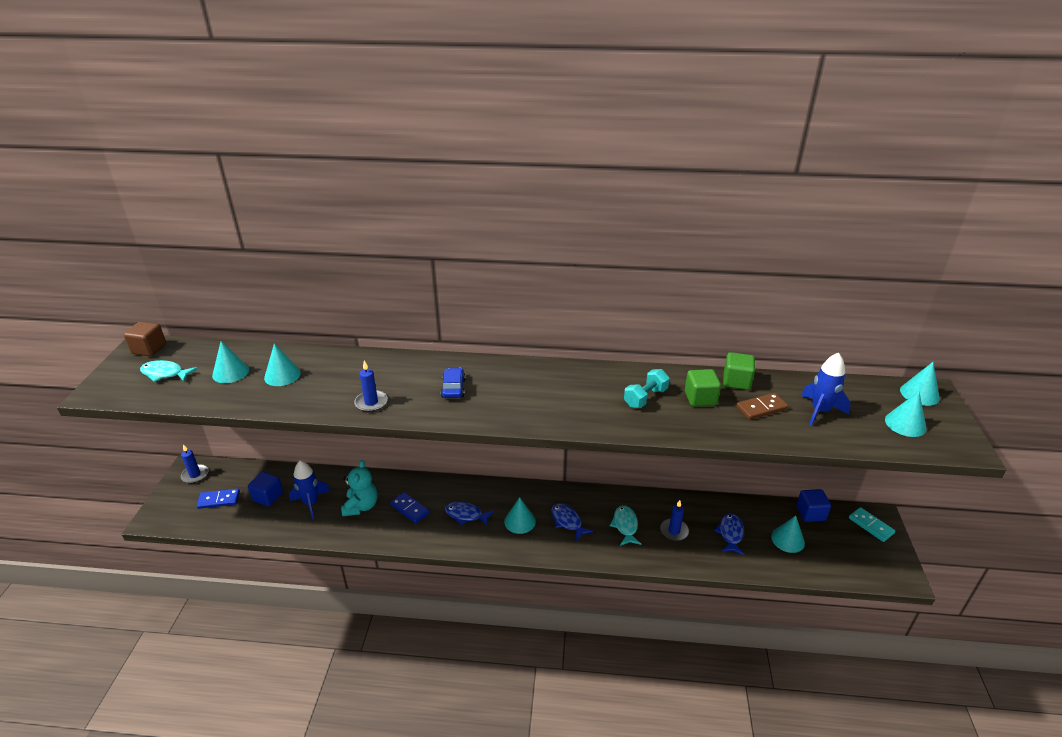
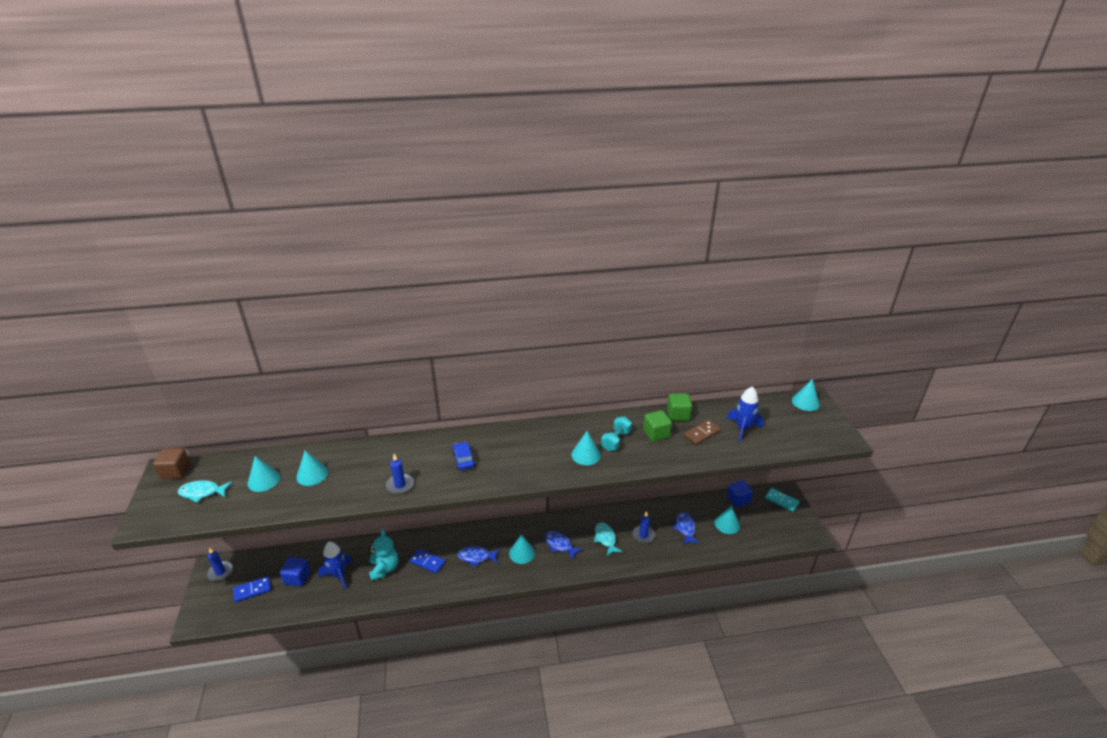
camera: 15 degrees left, 0 degrees up
(905, 424) = (802, 428): turquoise cone -> turquoise cone (586, 455)

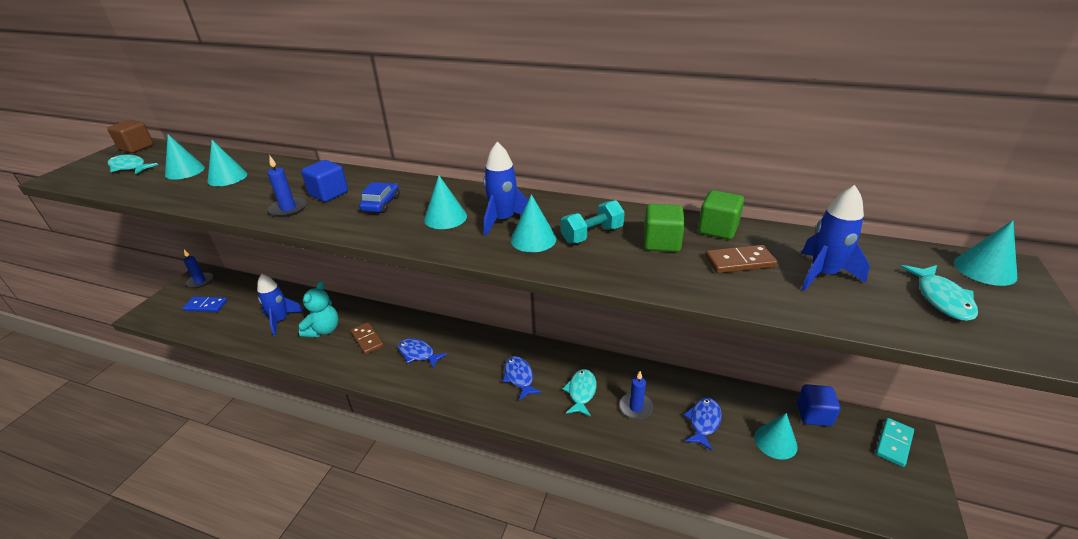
camera: 30 degrees right, 0 degrees up
(297, 578) = (248, 309): blue cube -> blue cube (329, 194)
(427, 562) = (367, 339): blue domino -> brown domino
(522, 553) = (469, 369): turquoise cone -> turquoise cone (445, 217)
(556, 447) = (503, 220): none -> blue rocket
(781, 501) = (893, 443): turquoise domino -> turquoise domino turned 60 degrees clockwise
(796, 426) = (941, 298): none -> turquoise fish

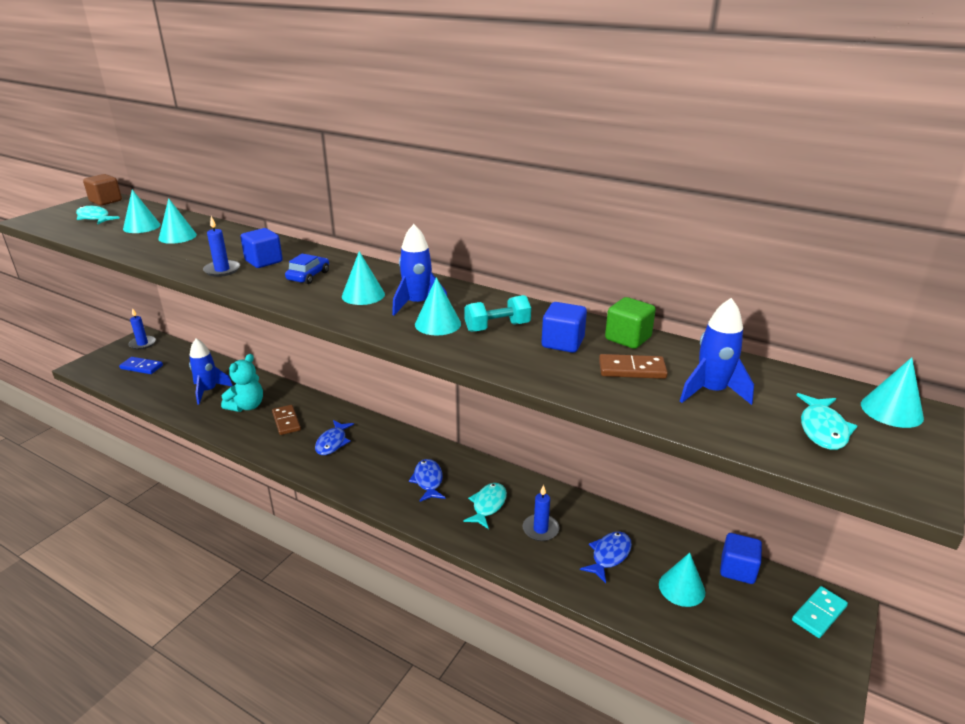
camera: 10 degrees right, 5 degrees down
(418, 354) = (333, 442): blue fish -> blue fish turned 120 degrees counterclockwise
(661, 242) = (562, 343): green cube -> blue cube

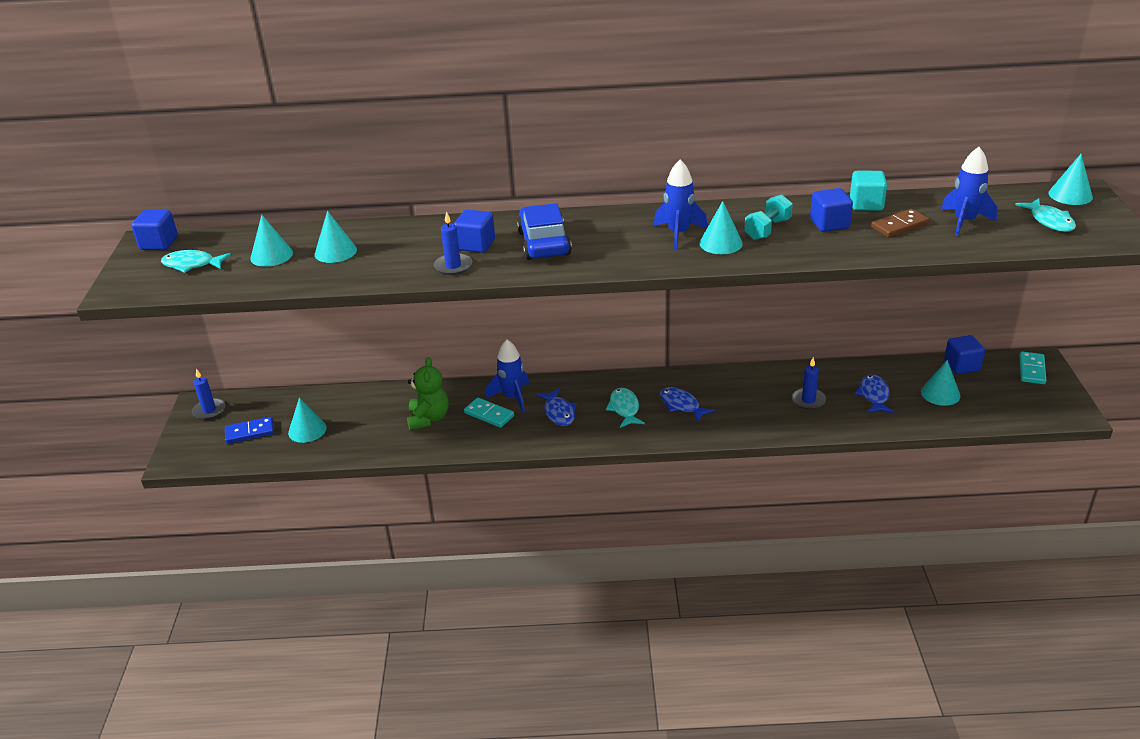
camera: 30 degrees left, 5 degrees up
(106, 201) = (159, 243): brown cube -> blue cube
(208, 391) = (366, 422): blue rocket -> blue rocket (512, 397)
(247, 406) = (428, 418): turquoise teddy bear -> green teddy bear
(286, 421) = (489, 414): brown domino -> turquoise domino
(308, 276) = (544, 243): blue car -> blue car, size x1.73
(363, 295) = (622, 242): turquoise cone -> turquoise cone (307, 430)
(488, 505) = (750, 401): turquoise fish -> turquoise fish (624, 408)
(628, 338) = (866, 204): green cube -> turquoise cube

